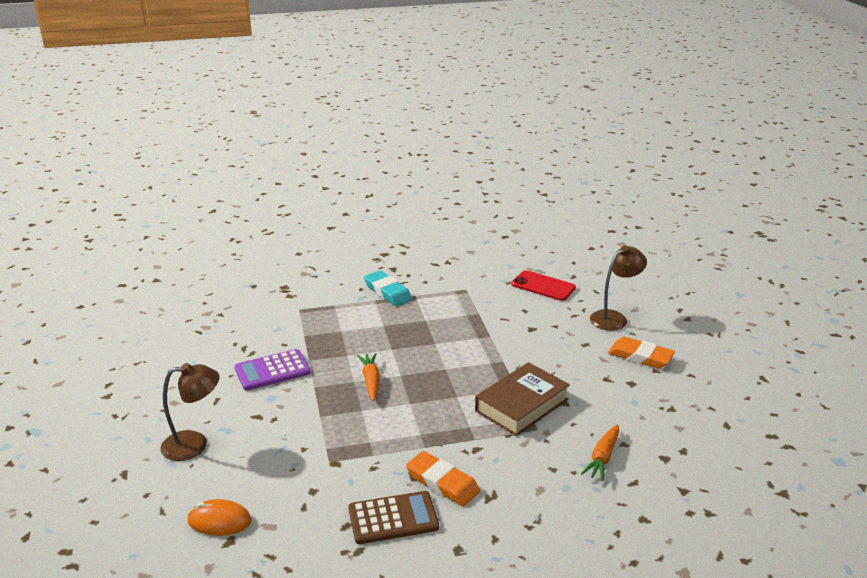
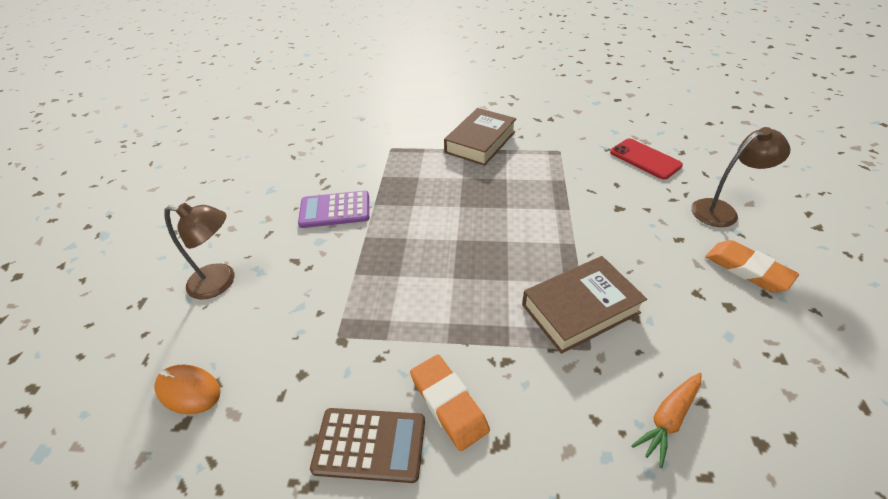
camera: 20 degrees right, 15 degrees up
(370, 381) = (423, 241): orange carrot -> none
(387, 292) = (480, 142): turquoise eraser -> brown book

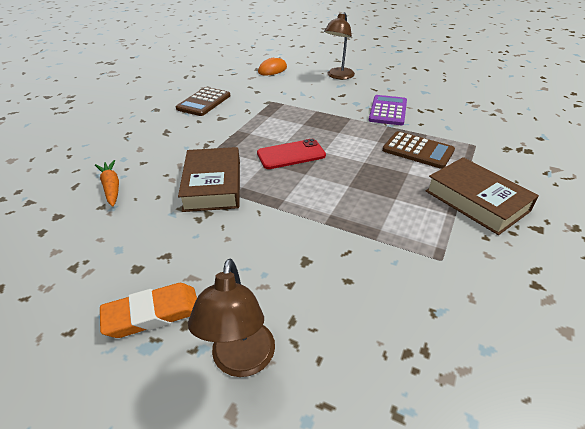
camera: 110 degrees right, 5 degrees down
(419, 177) = (418, 150): none -> brown calculator
(448, 403) = (201, 123): orange eraser -> none
(645, 159) = (393, 344): red phone -> red phone (291, 154)

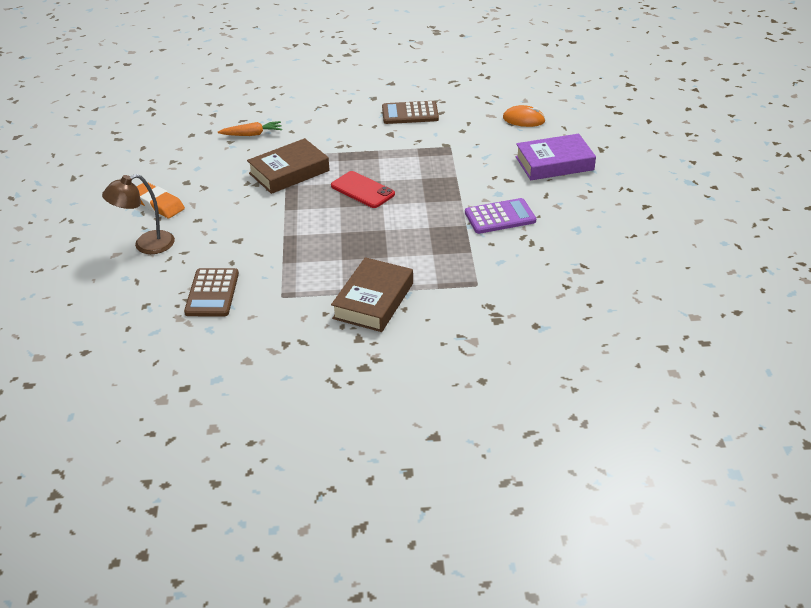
camera: 60 degrees right, 0 degrees up
(111, 187) = (252, 134): orange carrot -> orange carrot turned 45 degrees clockwise
(338, 76) = (554, 163): brown lamp -> purple book
(418, 150) = (432, 253): brown calculator -> brown calculator (212, 293)

